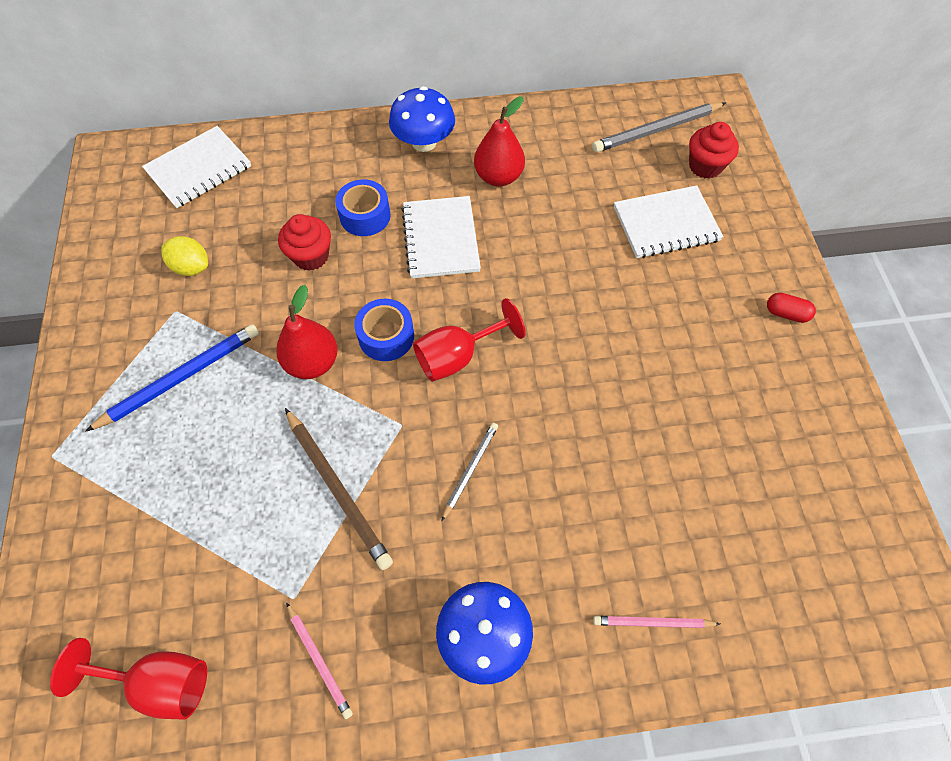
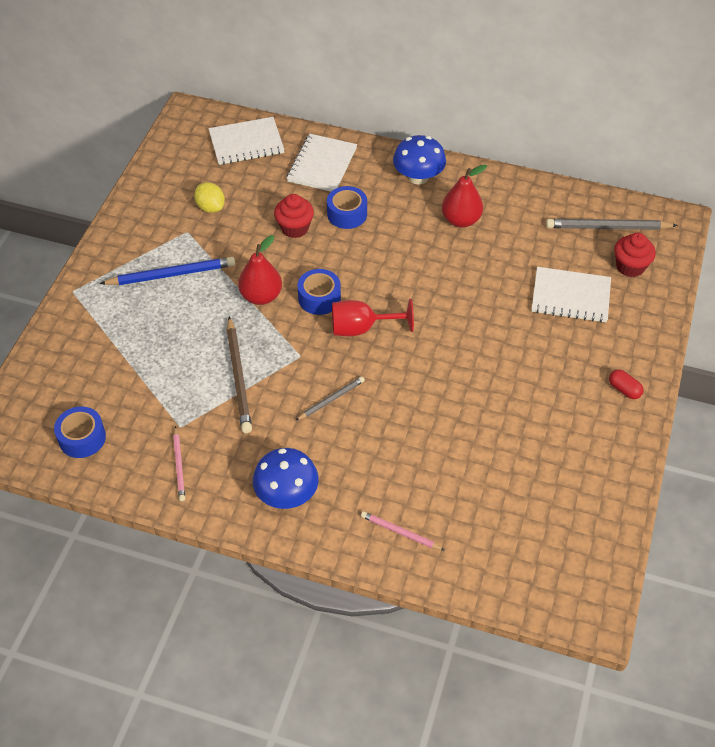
camera: 25 degrees right, 10 degrees down
(160, 682) = (82, 438): red goblet -> blue tape
(440, 239) = (393, 248): white notebook -> white notebook (322, 165)

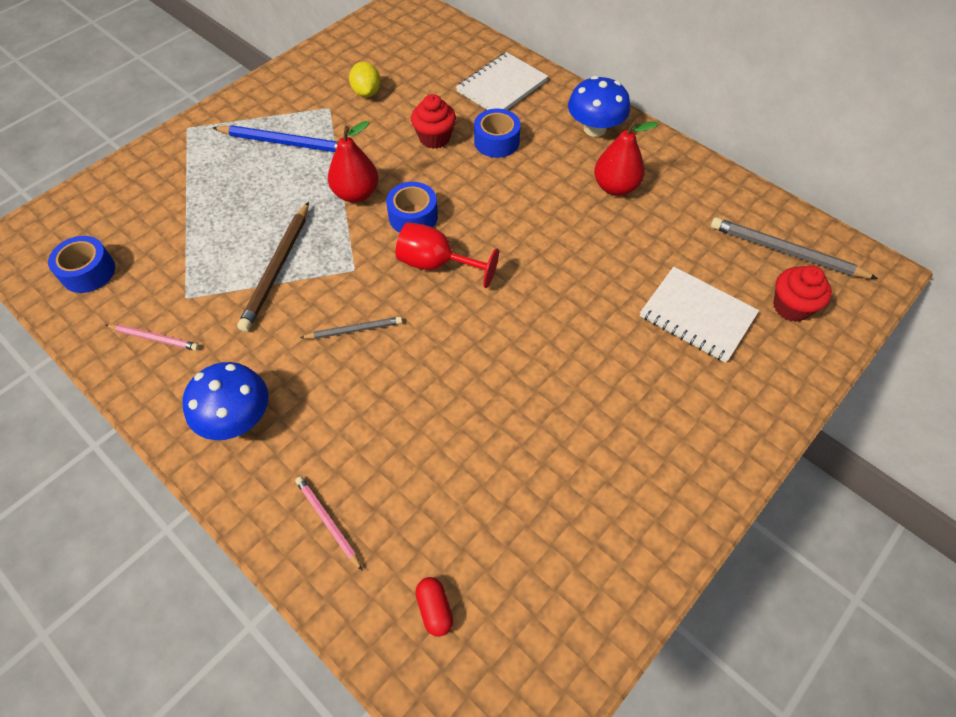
camera: 25 degrees right, 5 degrees up
(179, 465) = (154, 338): pink pencil -> pink pencil turned 90 degrees counterclockwise
(246, 143) = (441, 44): white notebook -> none
(624, 389) = (705, 456): red capsule -> red capsule (434, 609)

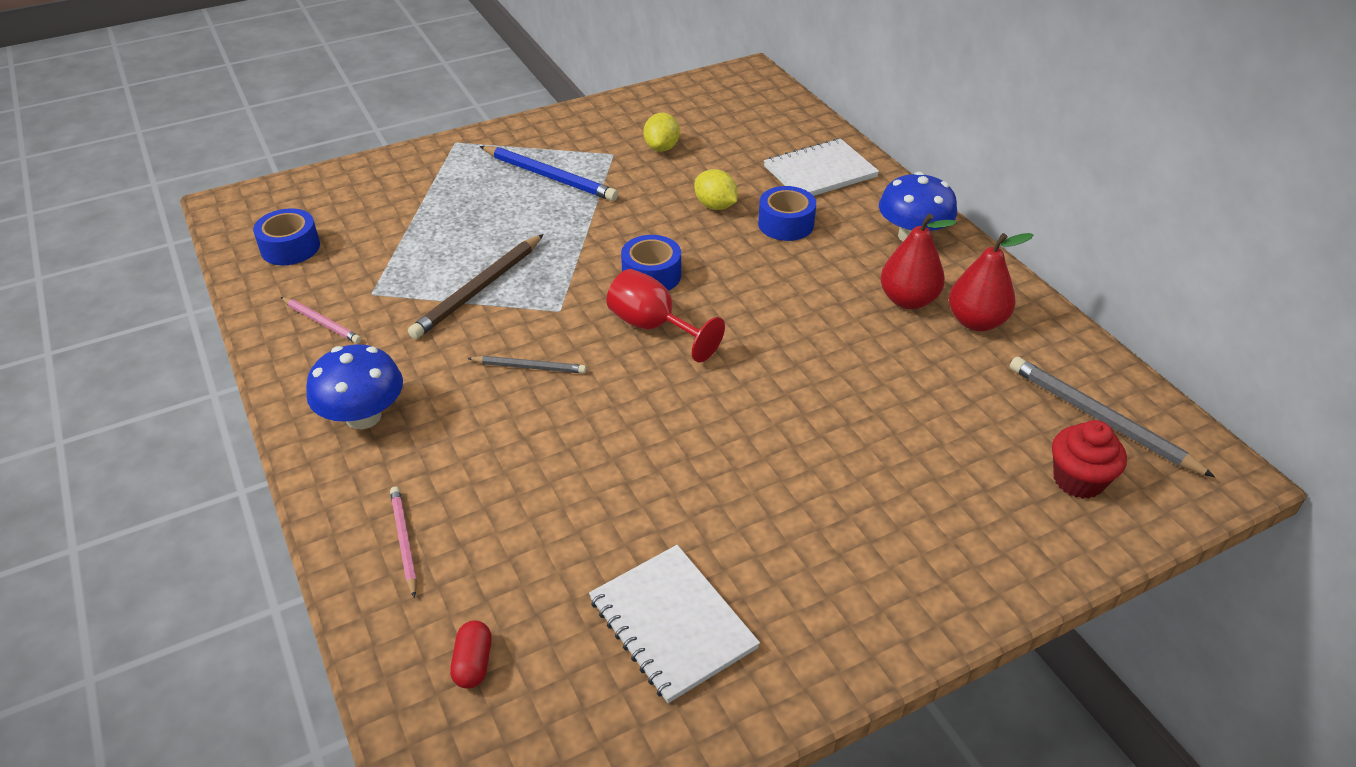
camera: 20 degrees right, 15 degrees down
(356, 194) = (600, 240): red pear -> red pear (976, 321)
(434, 138) = (715, 206): red cupcake -> yellow lemon
(697, 316) = (945, 457): white notebook -> white notebook (672, 624)

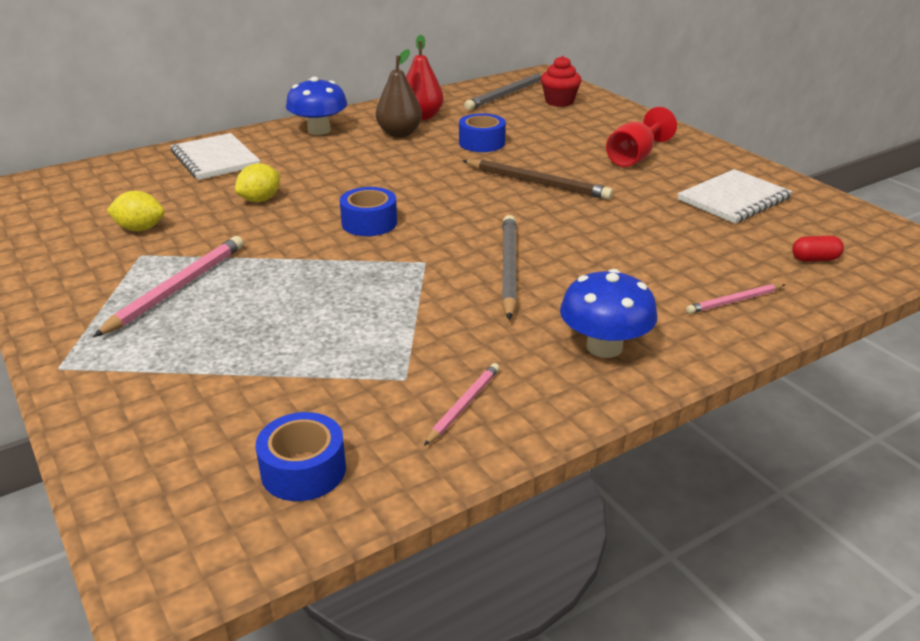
camera: 95 degrees left, 10 degrees down
(479, 289) = (394, 308): brown pencil -> brown pencil (537, 183)
(529, 367) = (509, 269): grey pencil -> grey pencil, size x1.74
(549, 176) = (177, 288): blue pencil -> pink pencil
(653, 327) = (443, 218): red goblet -> red goblet (634, 157)
(786, 224) = (295, 171): blue tape -> blue tape (482, 143)
(908, 300) = (399, 134): red pear -> brown pear

